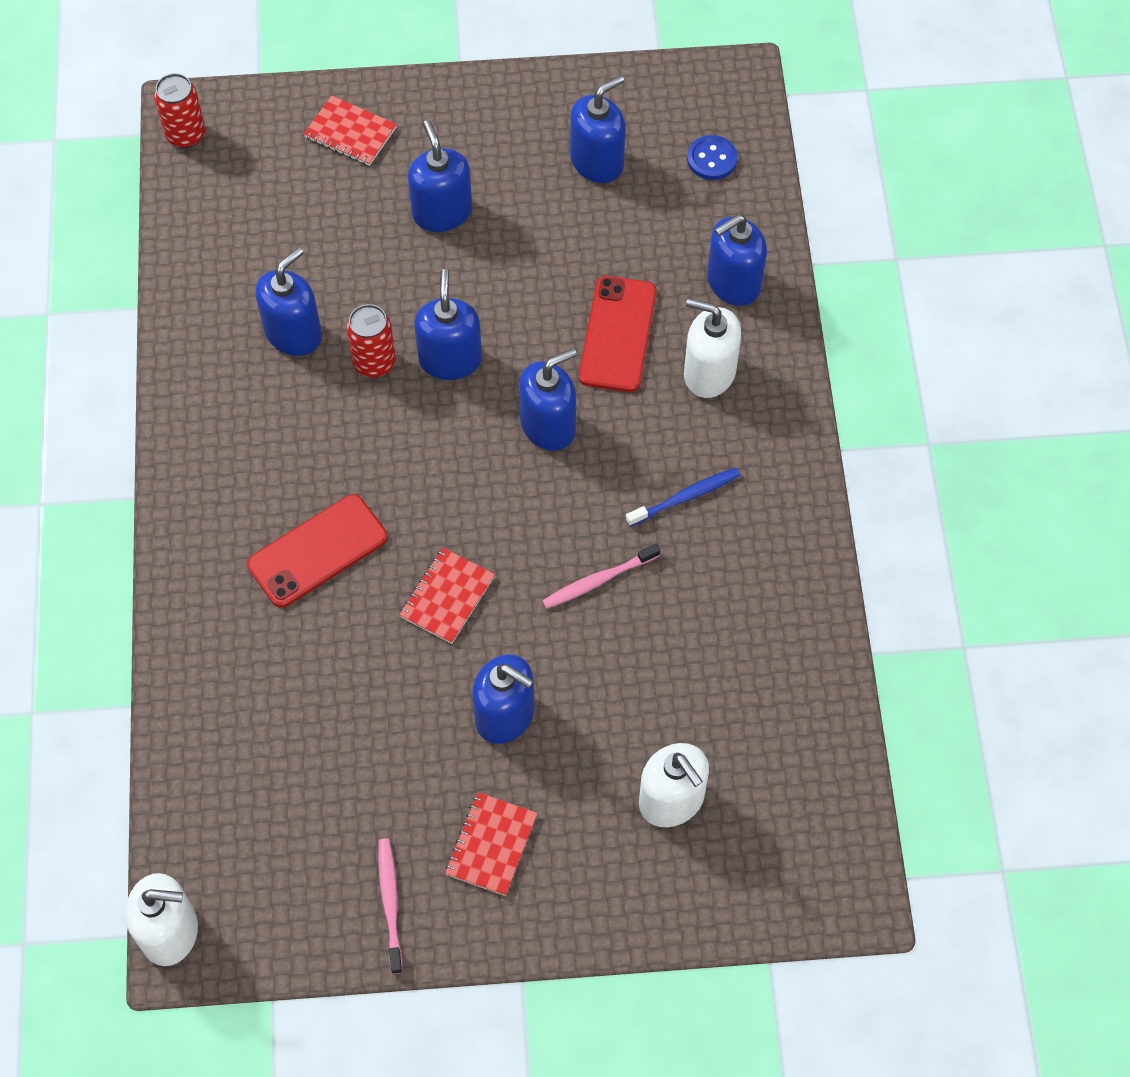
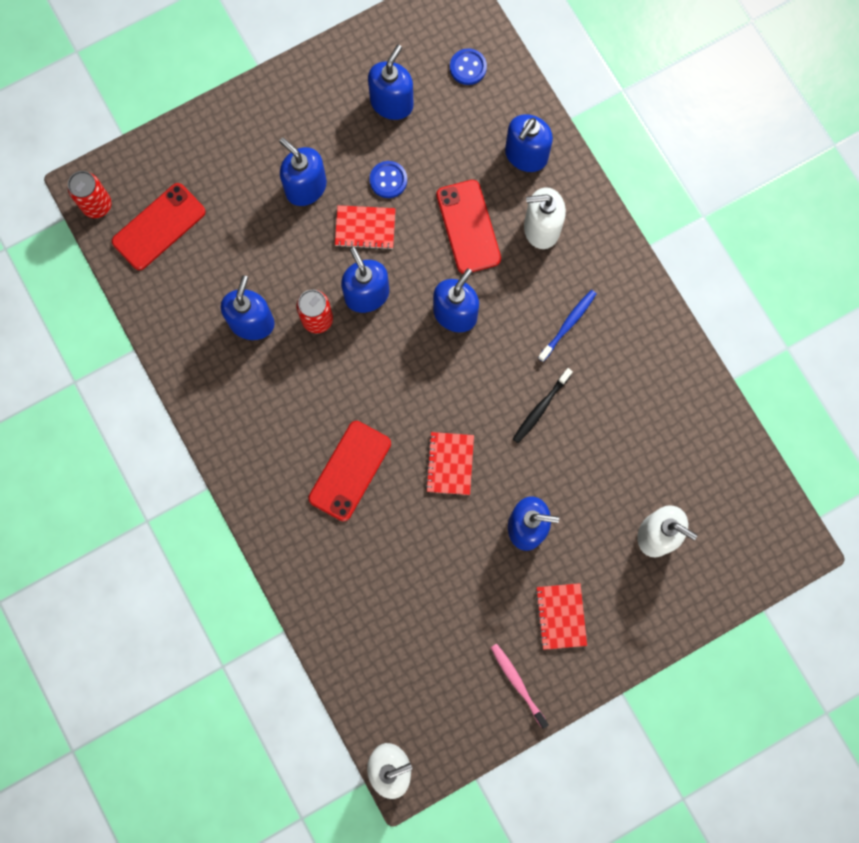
camera: 25 degrees left, 15 degrees up
(244, 186) = (159, 227): none -> red phone
(350, 132) = (211, 153): red notebook -> red notebook (365, 228)
(546, 243) = (388, 180): none -> blue button
(598, 580) = (540, 408): pink toothbrush -> black toothbrush

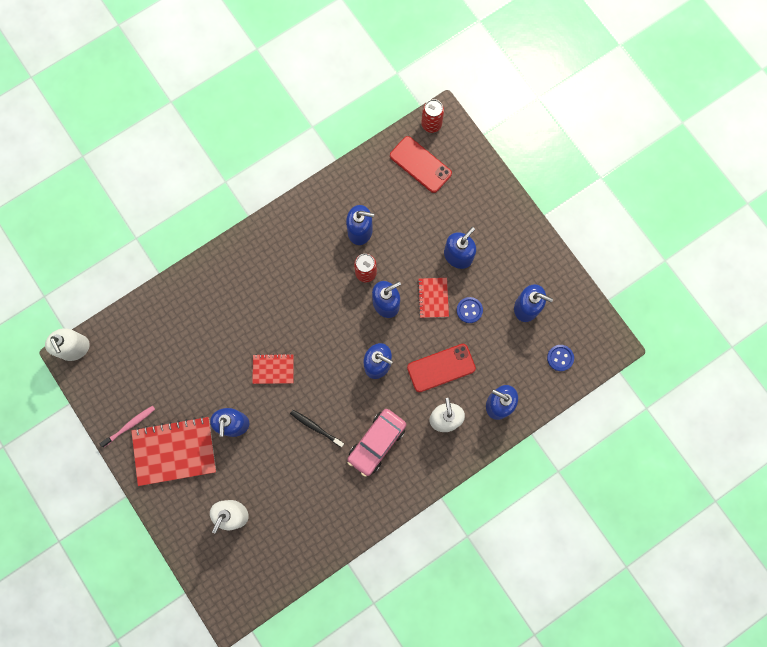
camera: 85 degrees right, 0 degrees up
(350, 471) = (264, 304): red phone -> none
(561, 616) = (175, 451): red notebook -> red notebook, size x1.87
(568, 324) = (376, 442): blue toothbrush -> pink car

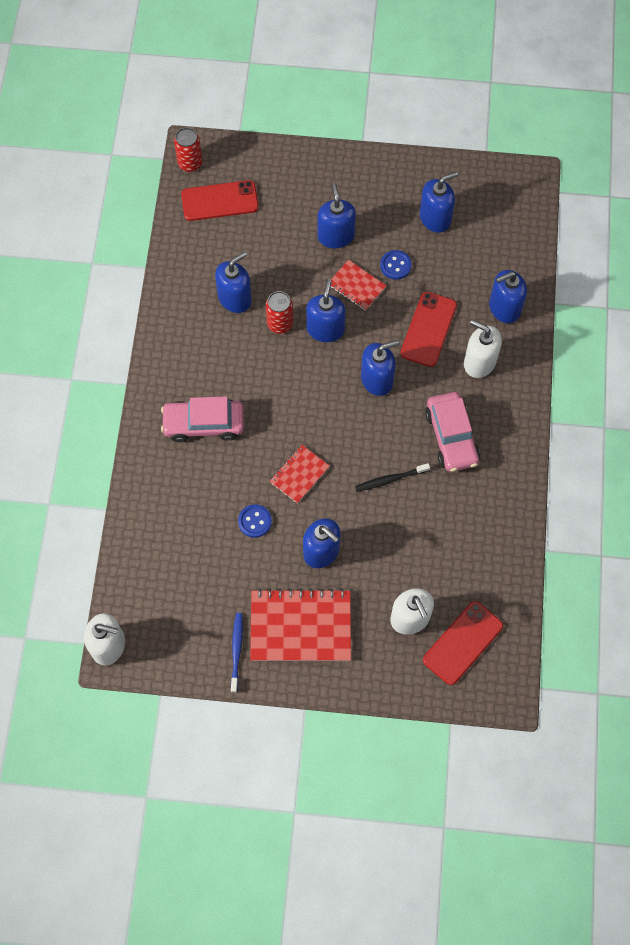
camera: 50 degrees left, 10 degrees down
(130, 425) = (236, 650): pink toothbrush -> blue toothbrush
(175, 451) = (300, 627): red notebook -> red notebook turned 60 degrees clockwise
(242, 560) = (463, 643): none -> red phone
(259, 284) = (204, 424): none -> pink car
(560, 358) = (505, 227): blue button -> blue button (255, 521)

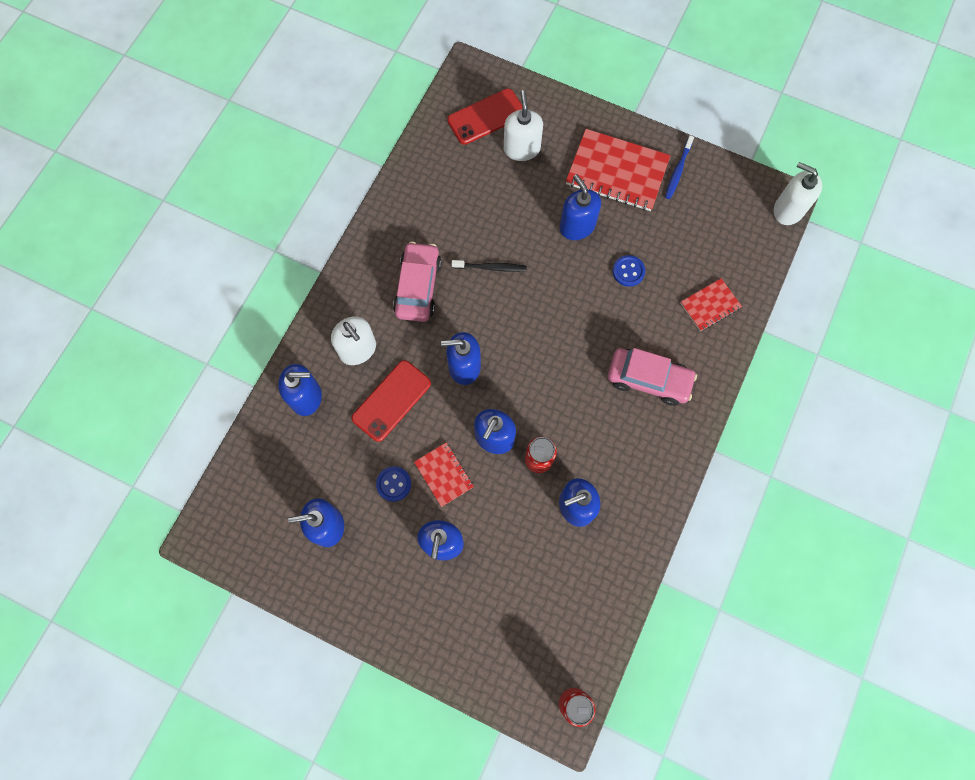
camera: 160 degrees left, 5 degrees up
(220, 201) = (554, 637): red phone -> none
(299, 474) = (572, 300): red notebook -> red notebook (710, 305)

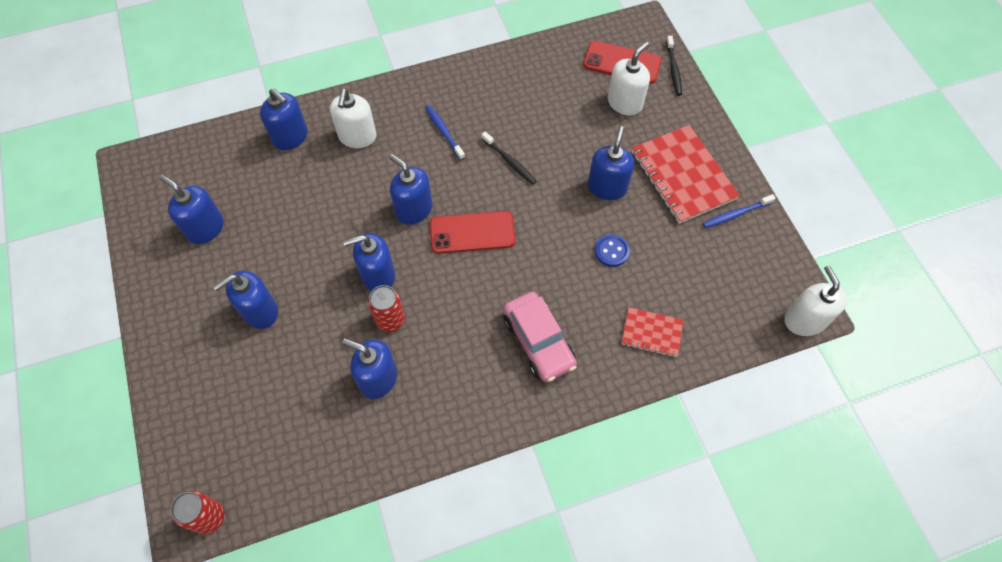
camera: 45 degrees right, 10 degrees down
(391, 401) = (340, 188): red phone -> red phone (472, 232)
(394, 484) = (277, 242): blue button -> none
(418, 287) = (444, 132): pink car -> blue toothbrush
(444, 474) = (315, 267): red notebook -> none
(527, 91) = (673, 69): none -> black toothbrush

